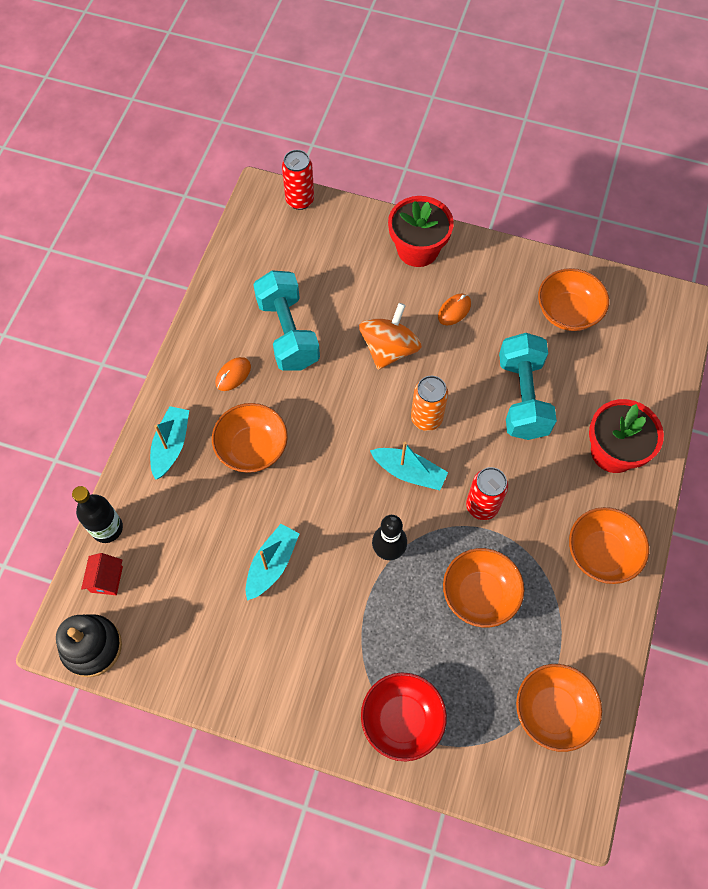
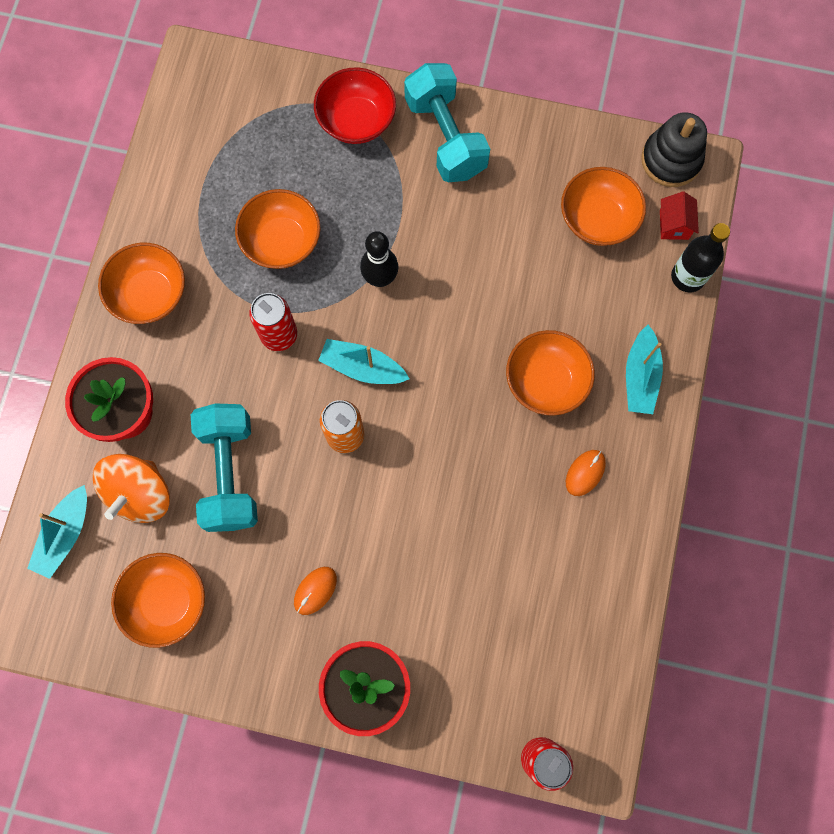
camera: 175 degrees right, 10 degrees up
(272, 564) = (503, 253): turquoise boat -> turquoise boat (65, 535)
(288, 333) = (526, 538): turquoise dumbbell -> turquoise dumbbell (445, 137)
(389, 349) = (396, 526): orange spinning top -> orange spinning top (140, 493)
(552, 711) = (211, 140): orange bowl -> orange bowl (597, 219)

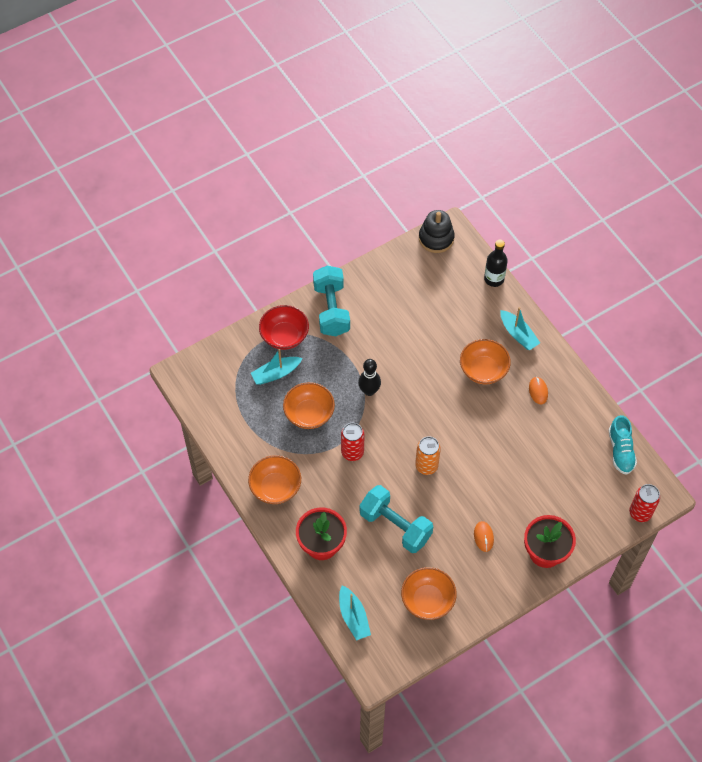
camera: 45 degrees left, 15 degrees down
(140, 493) = (366, 570): orange spinning top -> none
(362, 367) = (402, 433): turquoise boat -> turquoise boat (276, 374)
(445, 137) = (331, 309): turquoise dumbbell -> turquoise dumbbell turned 60 degrees clockwise
(597, 219) = (432, 288): orange bowl -> none
(605, 652) = (620, 451): none -> turquoise shoe
(674, 225) = (466, 263): red house -> none

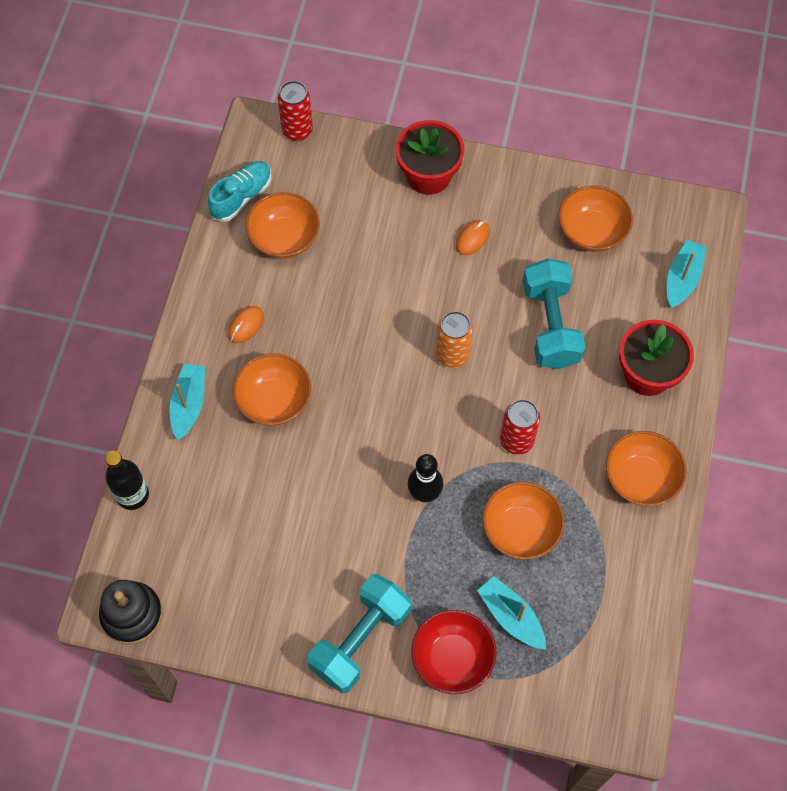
camera: 135 degrees left, 5 degrees up
(276, 374) = (511, 616): turquoise boat -> turquoise boat turned 150 degrees counterclockwise
(574, 449) = (284, 238): none -> orange bowl

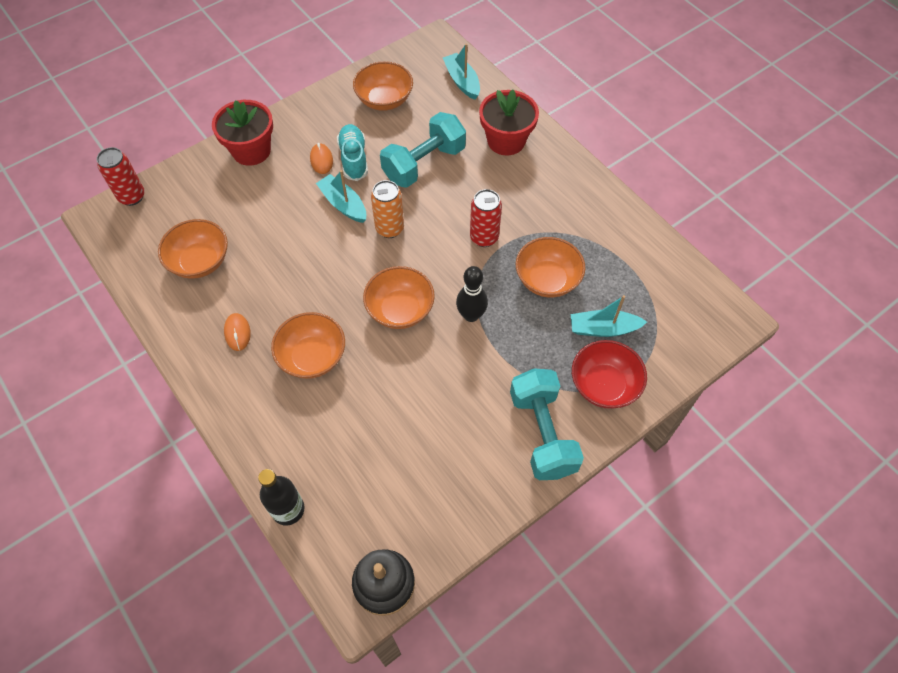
camera: 50 degrees left, 5 degrees down
(189, 404) = (257, 415): turquoise boat -> turquoise boat (343, 204)
(242, 197) = (139, 264): turquoise shoe -> turquoise shoe (353, 159)
(550, 325) = (424, 164): turquoise dumbbell -> turquoise dumbbell turned 75 degrees counterclockwise
(641, 478) = (571, 193): orange bowl -> orange bowl (400, 309)

